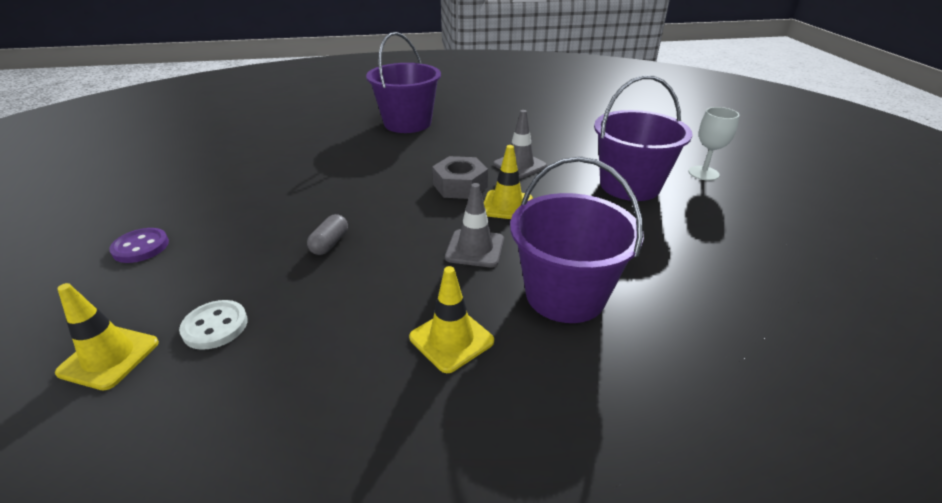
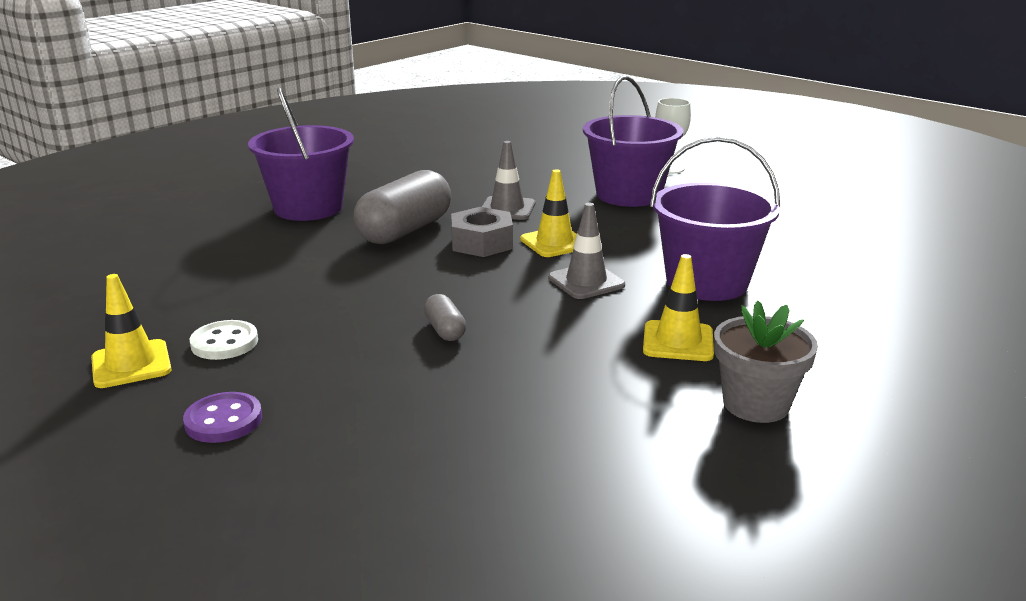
camera: 40 degrees left, 10 degrees down
(109, 357) = (407, 494): yellow traffic cone -> yellow traffic cone (131, 364)
(215, 326) = (465, 427): white button -> white button (224, 343)
(408, 444) = (756, 404): none -> grey flower pot
(431, 158) = (405, 230): none -> grey capsule

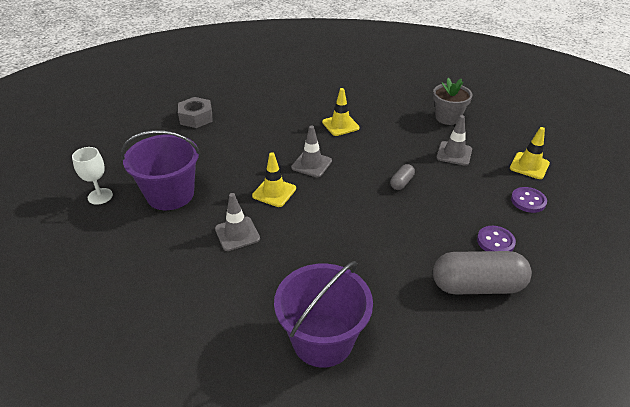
camera: 125 degrees left, 15 degrees up
(131, 364) = (547, 258): yellow traffic cone -> yellow traffic cone (529, 166)
(224, 343) = (495, 241): white button -> purple button
(405, 230) = (313, 260): grey capsule -> grey capsule (477, 286)
(443, 417) = (454, 153): none -> grey traffic cone
(481, 243) = (300, 218): grey nut -> grey nut (196, 118)
(706, 282) = (277, 133): purple bucket -> none
(756, 404) = (365, 100): grey flower pot -> grey flower pot (447, 118)

